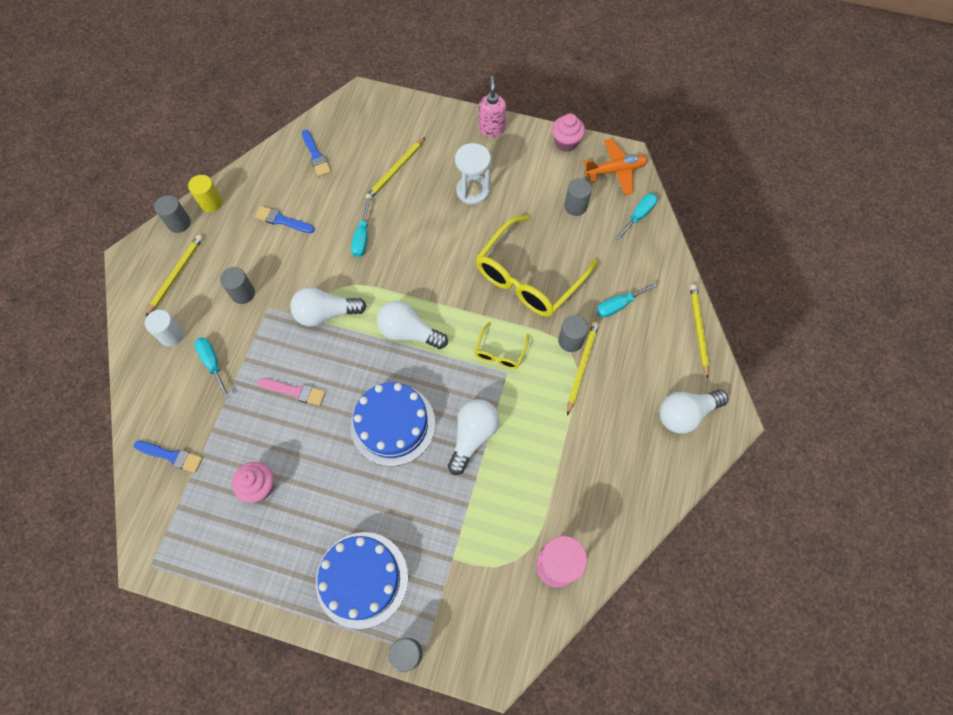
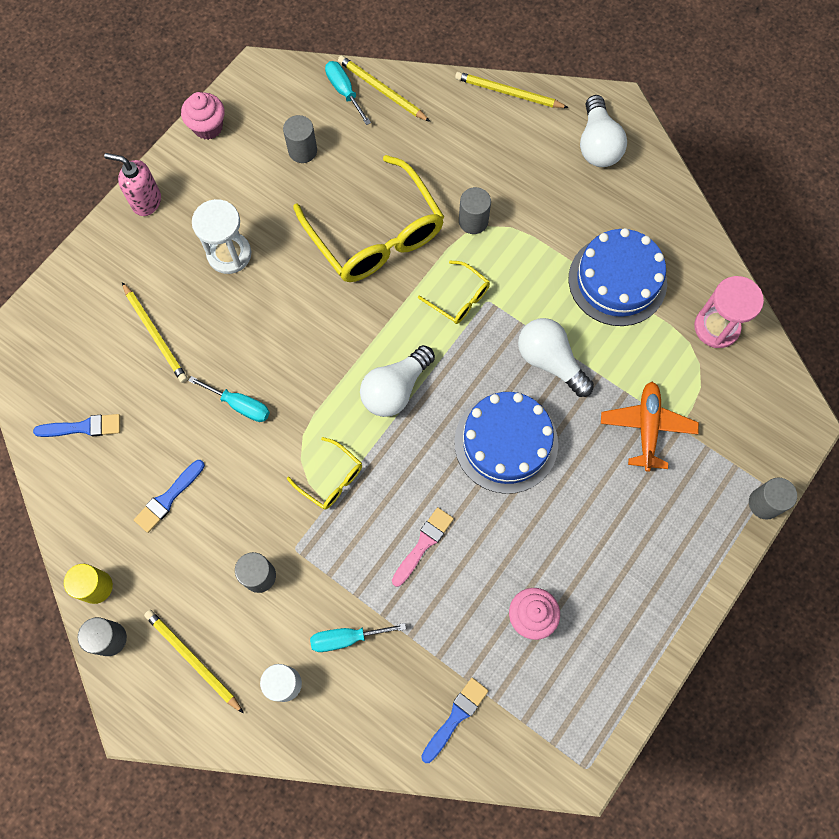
camera: 70 degrees left, 5 degrees up
(326, 314) = (331, 479): white light bulb -> yellow glasses
(362, 579) = (673, 528): blue cake -> blue cake (617, 280)
(581, 367) = (508, 221): yellow pencil -> yellow pencil (382, 90)
(615, 171) = (273, 91): orange plane -> orange plane (647, 427)
(618, 305) = (449, 157): turquoise screwdriver -> none

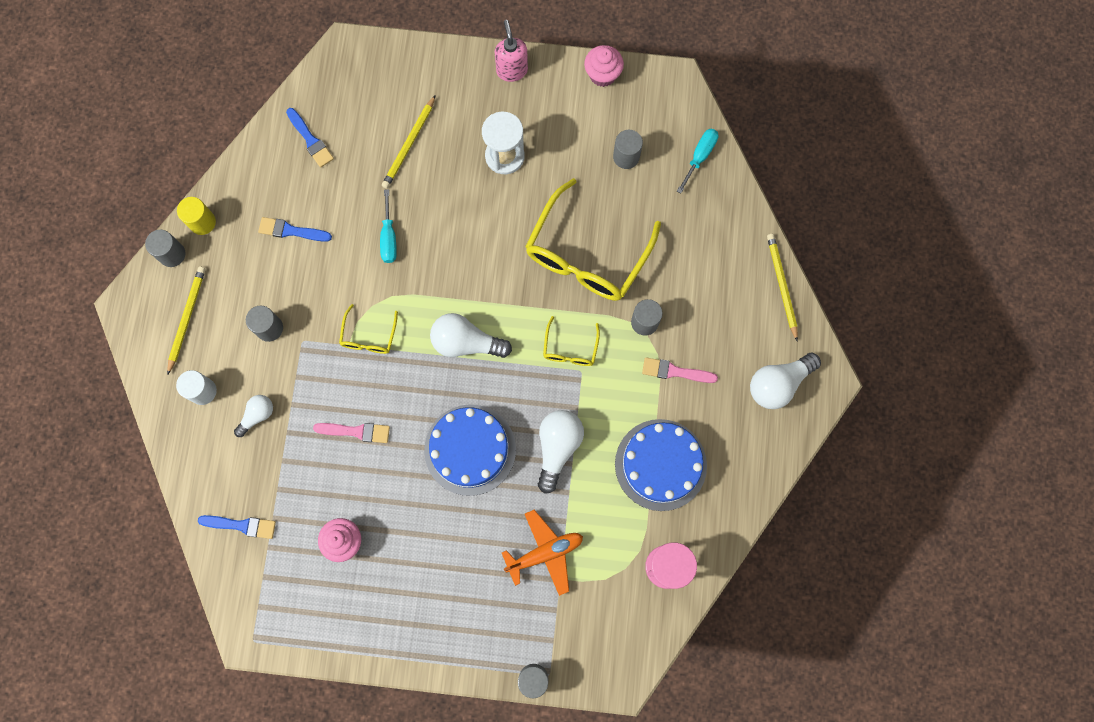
camera: 60 degrees right, 5 degrees up
(346, 638) = (257, 415): turquoise screwdriver -> white light bulb
(382, 90) = (719, 185): yellow pencil -> none
(536, 221) = (675, 371): none -> pink brush

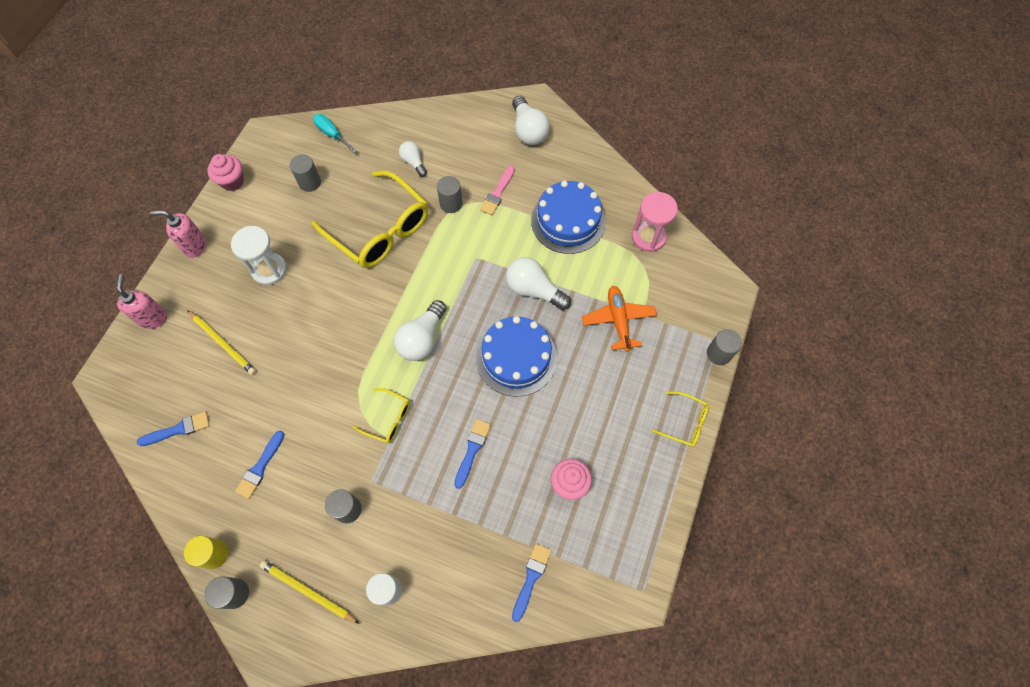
camera: 75 degrees left, 10 degrees down
(257, 415) = (429, 539): white light bulb -> white light bulb (413, 162)
(356, 431) = (472, 450): pink brush -> blue brush
(389, 237) = (303, 380): turquoise screwdriver -> none
(419, 66) = (153, 318): none -> pink soap dispenser
(570, 349) = (454, 261): yellow glasses -> yellow glasses (685, 422)
(781, 285) = (454, 109): yellow pencil -> none

